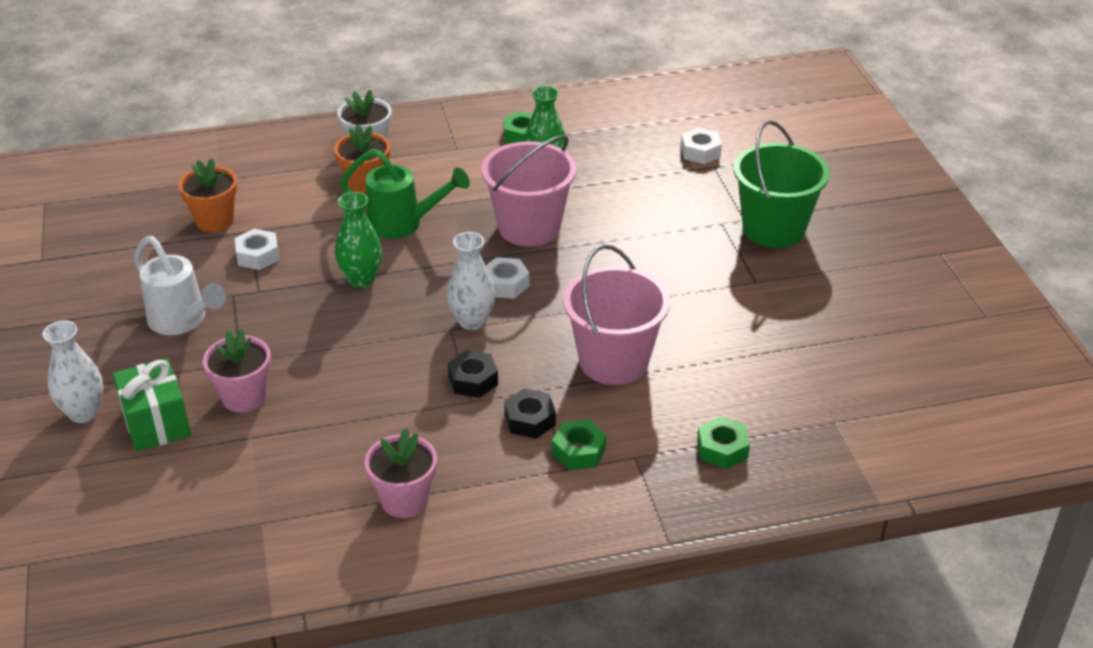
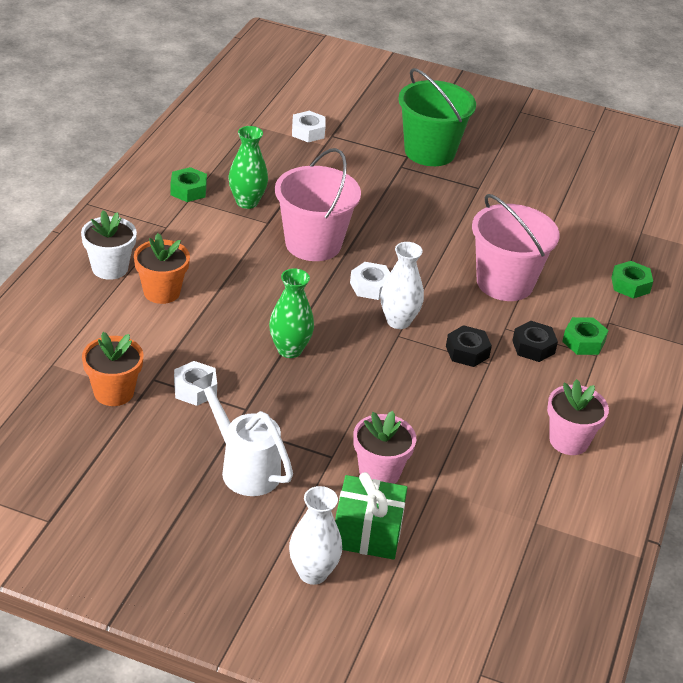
camera: 60 degrees left, 0 degrees up
(183, 321) = (243, 467): white watering can -> white watering can turned 120 degrees counterclockwise
(404, 224) = (239, 297): green watering can -> none

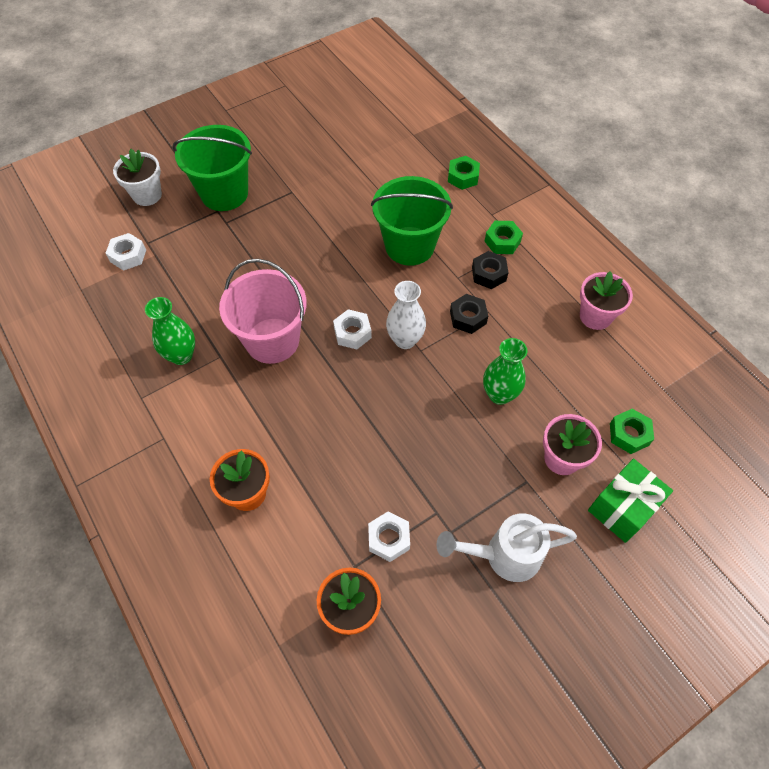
camera: 50 degrees left, 20 degrees up
(110, 268) = (183, 518): white flower pot -> white flower pot (147, 195)
(188, 190) = (128, 390): green nut -> green nut (629, 434)
(289, 350) = (387, 436): green vase -> green vase (499, 394)
(313, 573) = (644, 573): white vase -> none
(505, 283) = (409, 246): pink bucket -> green bucket

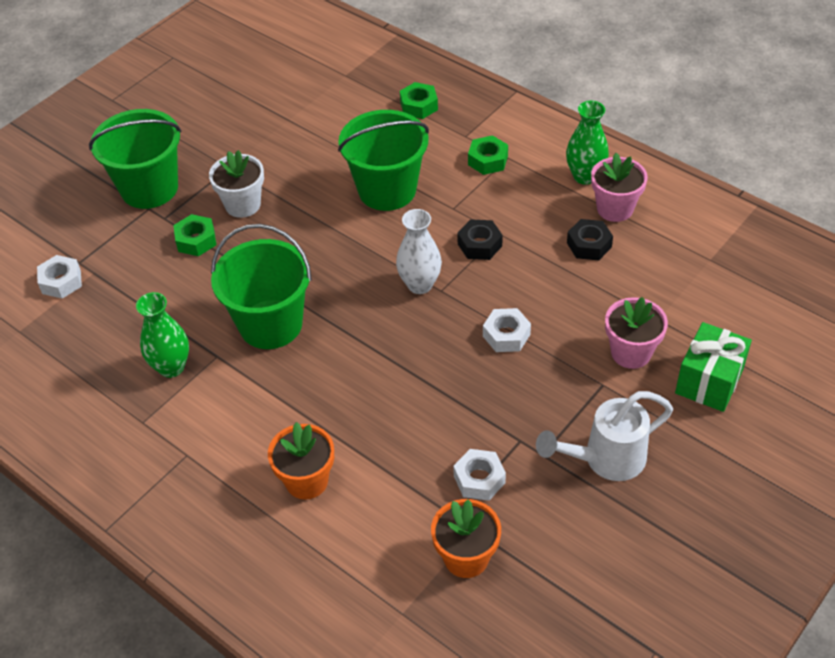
camera: 15 degrees left, 10 degrees down
(147, 195) = (56, 212): white flower pot -> white flower pot (243, 205)
(272, 340) = (270, 324): pink bucket -> green bucket
(352, 333) = (358, 293): white nut -> white nut (506, 335)
(489, 274) = (485, 196): black nut -> black nut (589, 245)
(499, 394) = (542, 310): green vase -> green vase (585, 176)
(629, 434) = (690, 311): green nut -> green nut (196, 240)

